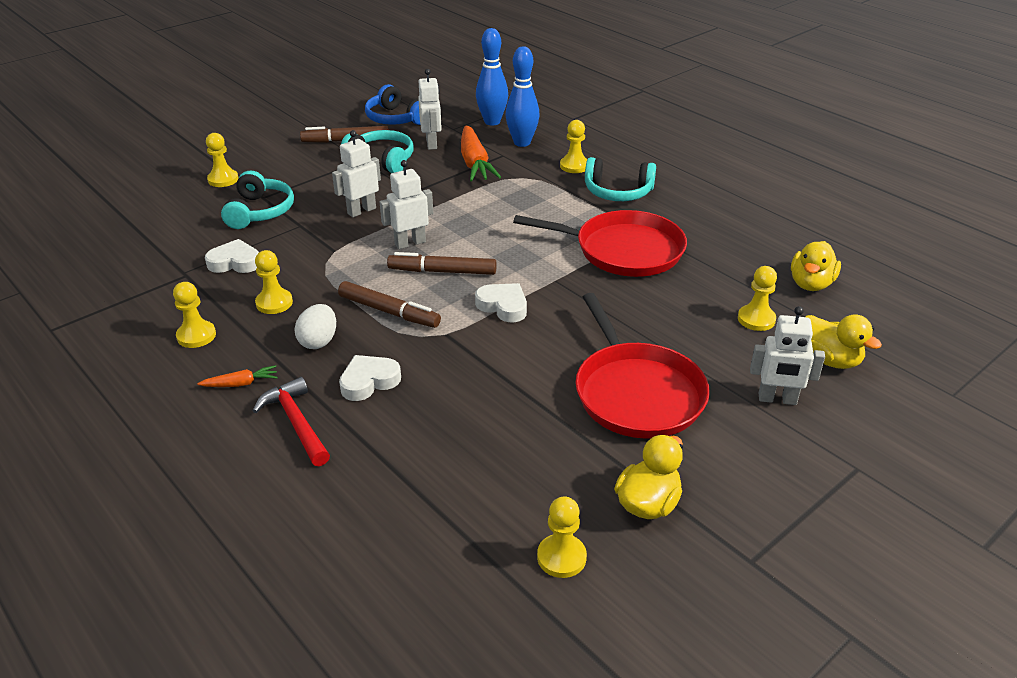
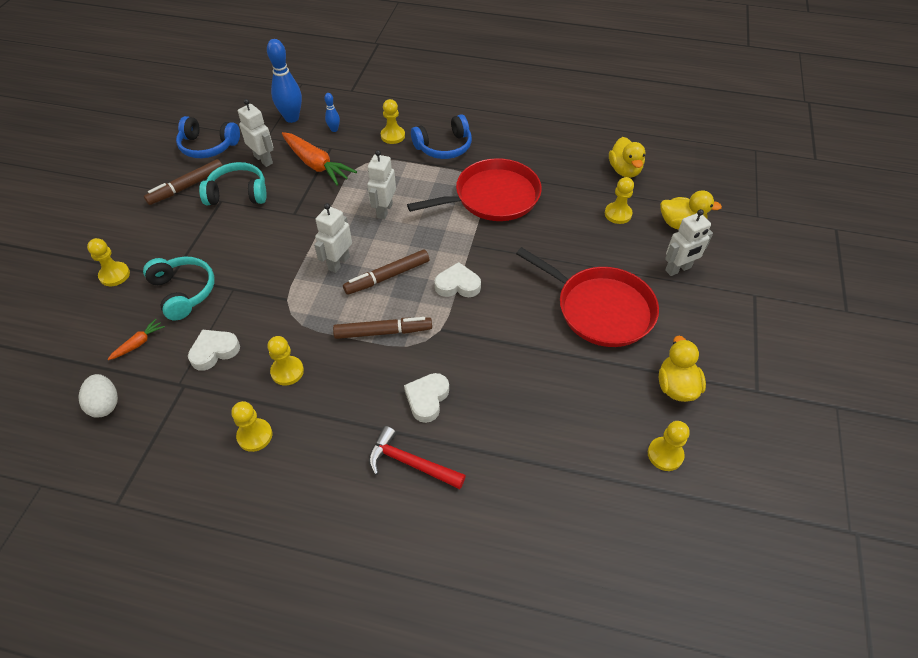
camera: 35 degrees left, 15 degrees up
(241, 384) = (335, 456): orange carrot -> orange carrot (138, 343)
(318, 341) = (357, 386): white egg -> white egg (105, 404)
(361, 211) = (270, 251): white robot -> white robot (384, 210)
(522, 143) = (334, 129): blue bowling pin -> blue bowling pin, size x0.49
(618, 192) = (444, 147): turquoise headphones -> blue headphones

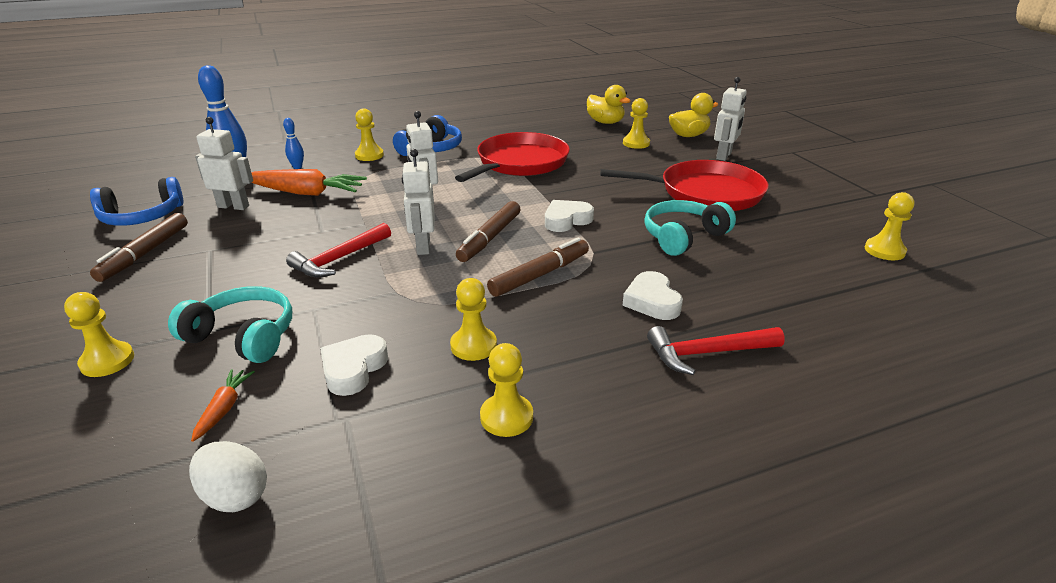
camera: 35 degrees left, 20 degrees down
(238, 193) = (228, 238): turquoise headphones -> turquoise headphones (683, 237)
(281, 249) = (339, 259): none -> red hammer
(676, 386) = (826, 212): yellow duck -> none

